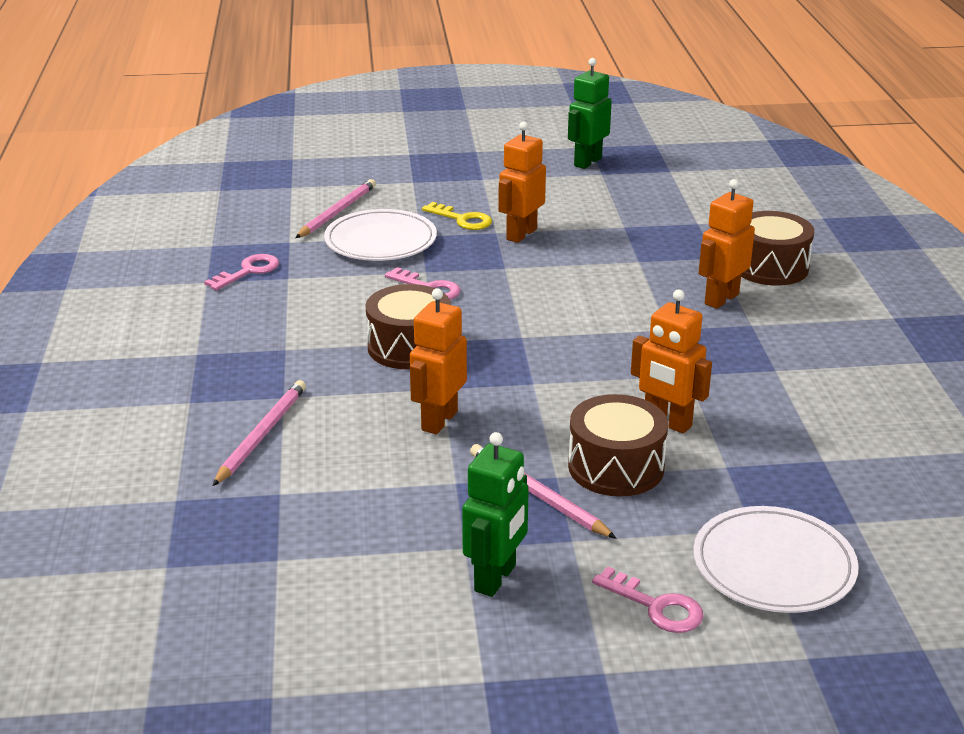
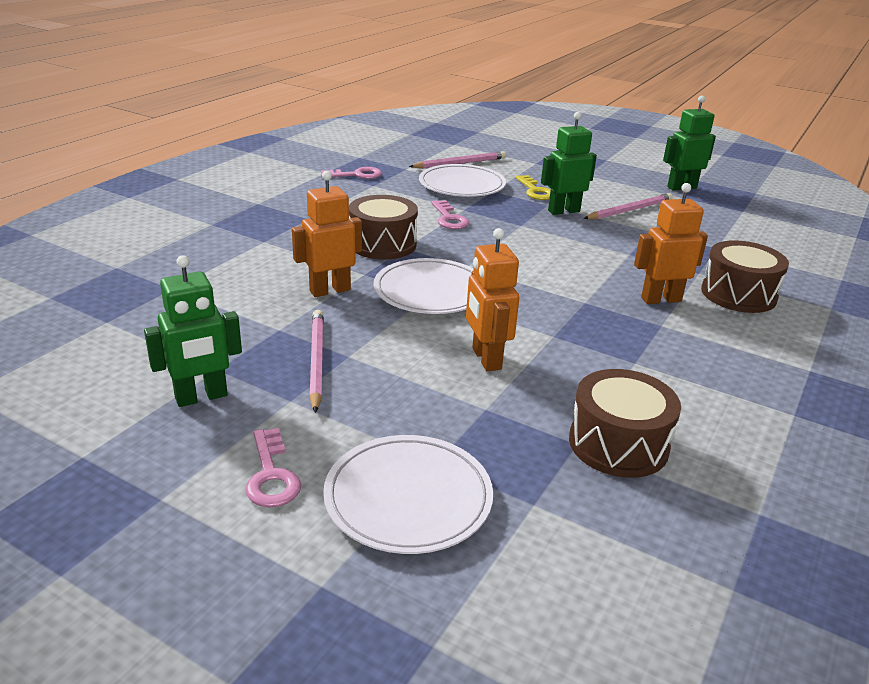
camera: 35 degrees right, 0 degrees up
(261, 435) = (217, 255): pink pencil -> pink pencil (629, 210)
(521, 234) = (563, 211): orange robot -> green robot
(530, 378) = (430, 291): none -> white plate
(616, 467) = (399, 369): brown drum -> brown drum (618, 444)

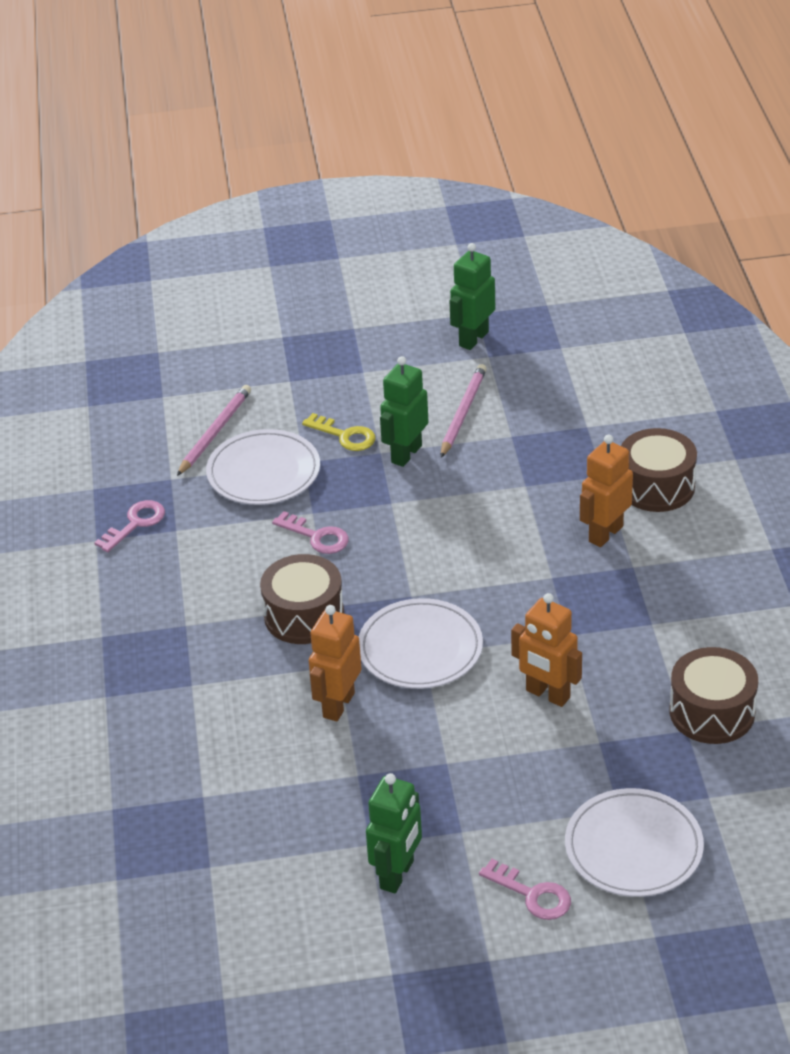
camera: 35 degrees left, 10 degrees up
(316, 361) = (430, 784): pink pencil -> none

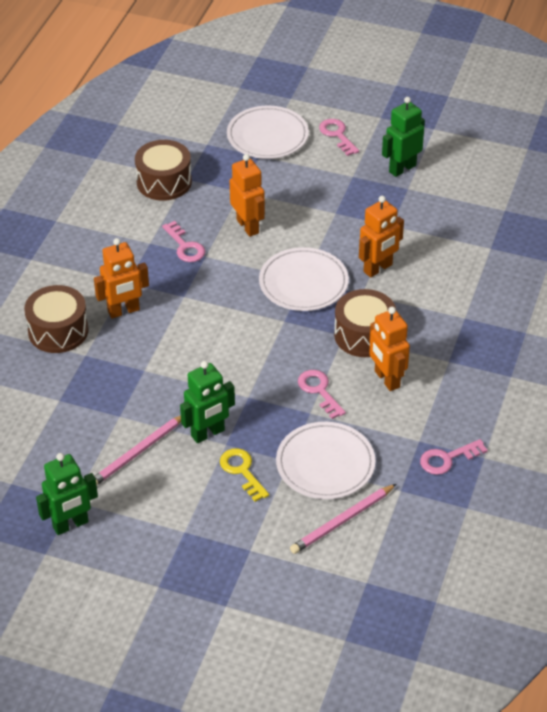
camera: 155 degrees left, 5 degrees up
(247, 577) = (386, 379): none -> orange robot
(604, 636) = (185, 246): none -> pink key

